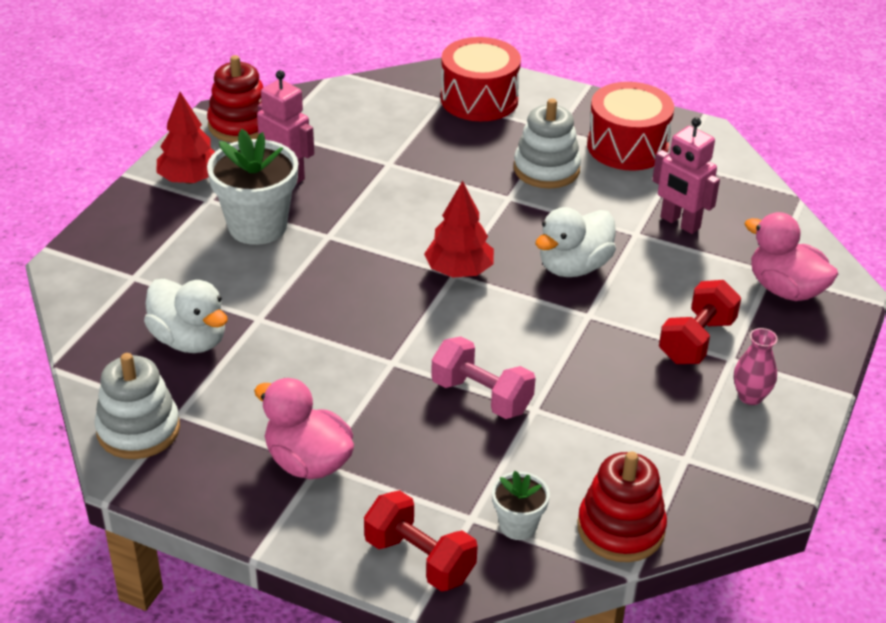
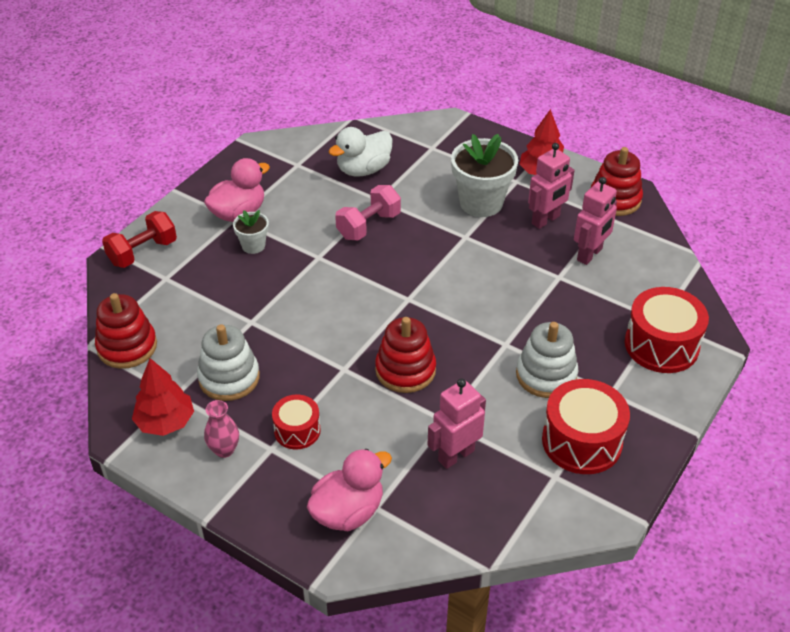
camera: 100 degrees right, 5 degrees up
(138, 430) = (288, 149): white stacking toy -> white stacking toy (229, 378)
(346, 142) = (590, 255): none -> pink robot
(459, 271) = (412, 302): red tree -> red tree (165, 422)
(481, 396) = (272, 296): pink dumbbell -> pink dumbbell (368, 226)
(518, 525) = (150, 298): white flower pot -> white flower pot (253, 245)
(574, 267) = (405, 370): white duck -> red stacking toy
(696, 341) = (297, 430): red dumbbell -> red drum

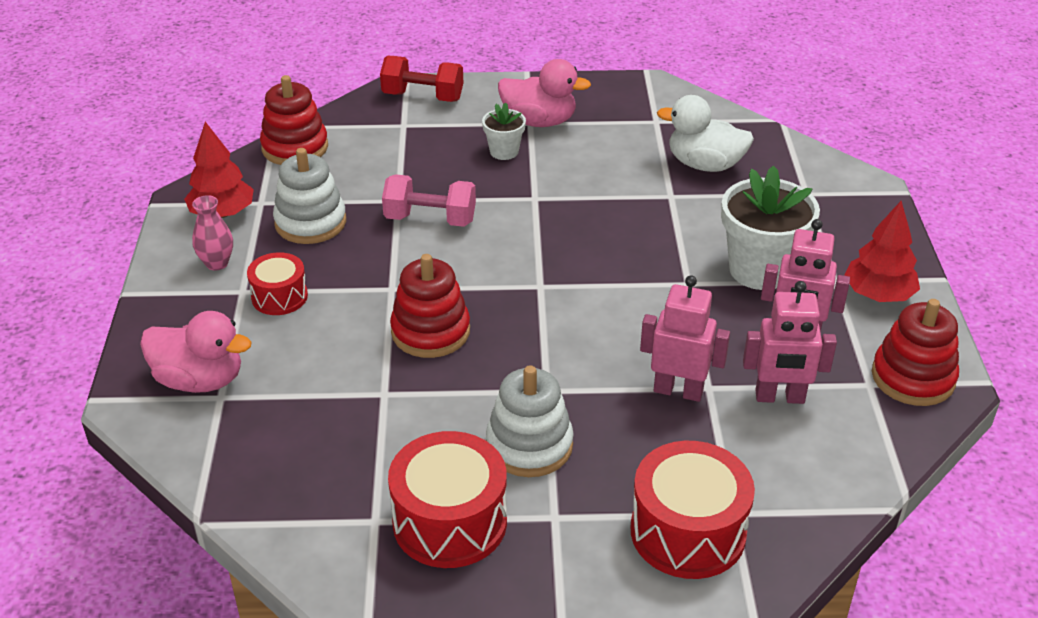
camera: 55 degrees right, 5 degrees down
(368, 226) = (621, 208): pink dumbbell -> pink dumbbell (430, 219)
(456, 455) = (339, 424): pink robot -> pink robot (678, 391)

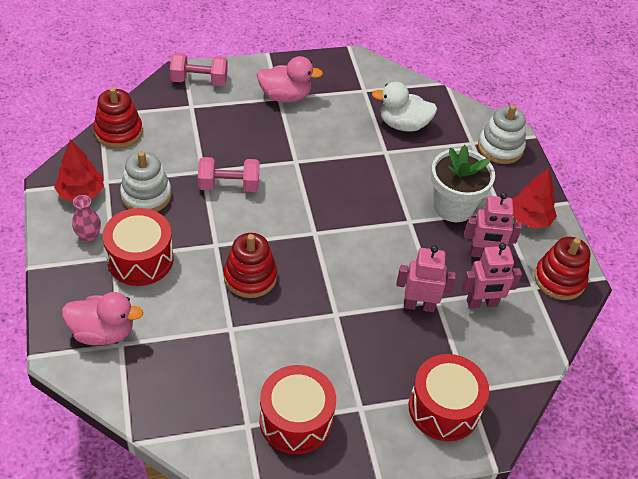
camera: 15 degrees left, 10 degrees up
(279, 296) = (140, 259): red drum -> red drum, size x1.71
(423, 97) = (199, 80): red dumbbell -> pink dumbbell
(504, 151) = (266, 124): white flower pot -> none
(529, 445) = (334, 357): white stacking toy -> white stacking toy (500, 147)

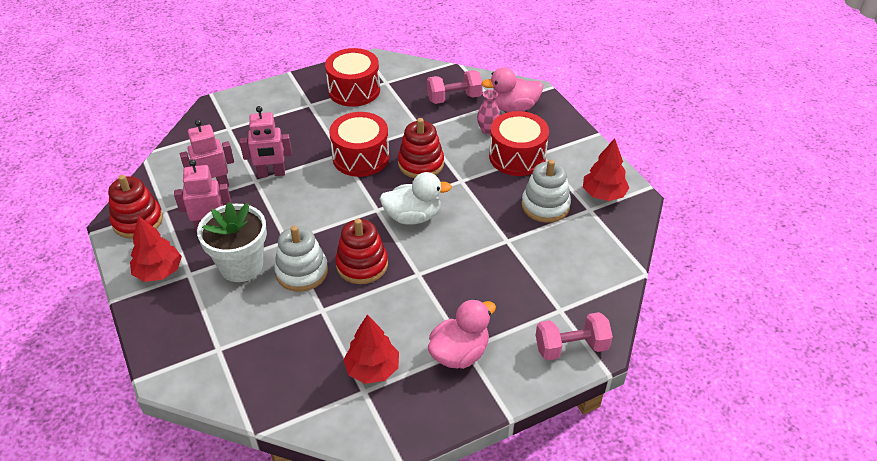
camera: 170 degrees right, 5 degrees down
(89, 236) = (570, 163): pink vase -> pink vase (488, 130)
(118, 132) = (614, 259): red stacking toy -> red stacking toy (362, 265)
(229, 185) = (474, 233): pink dumbbell -> pink dumbbell (454, 98)
(285, 96) = (459, 353): pink duck -> pink duck turned 150 degrees clockwise
(354, 102) = (372, 369): none -> red tree
(403, 124) = (306, 352): white duck -> white duck (413, 216)
(444, 408) = (247, 115): red drum -> red drum (361, 157)
(500, 147) = (183, 351): white stacking toy -> white stacking toy (302, 272)

